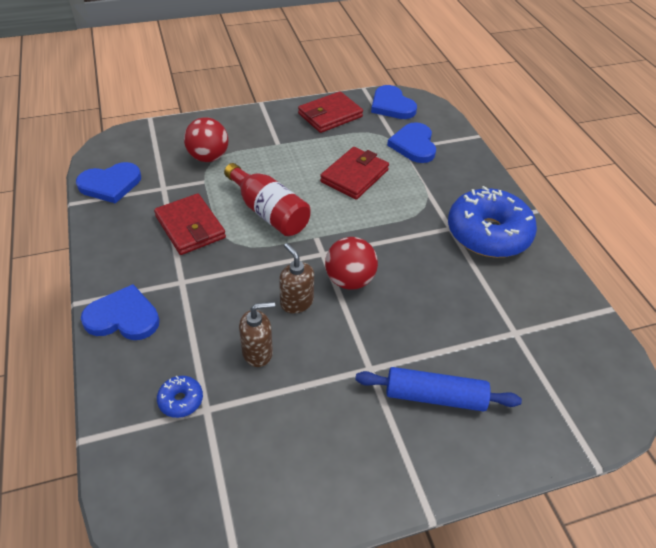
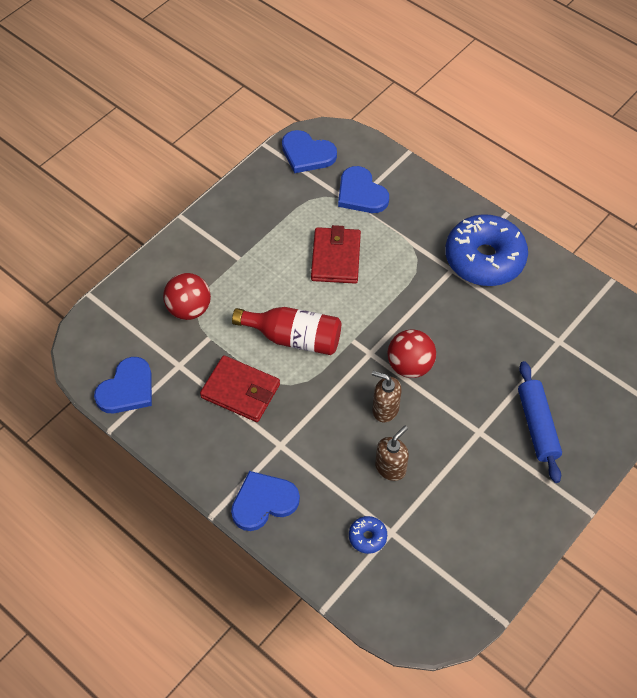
camera: 30 degrees left, 10 degrees up
(330, 115) = (259, 197): red wallet -> none
(434, 396) = (537, 426): blue rolling pin -> blue rolling pin turned 75 degrees counterclockwise

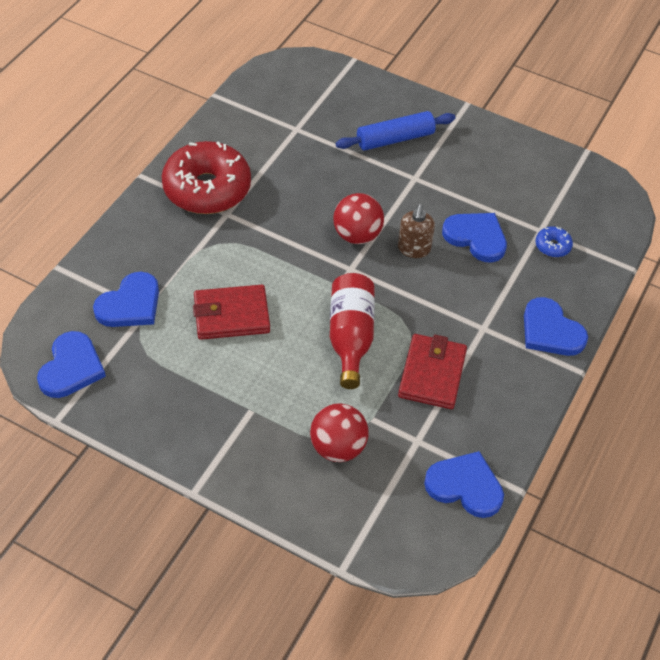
camera: 105 degrees left, 5 degrees down
(390, 468) = (476, 237): brown soap dispenser -> blue heart
(484, 259) = (207, 188): blue donut -> red donut

